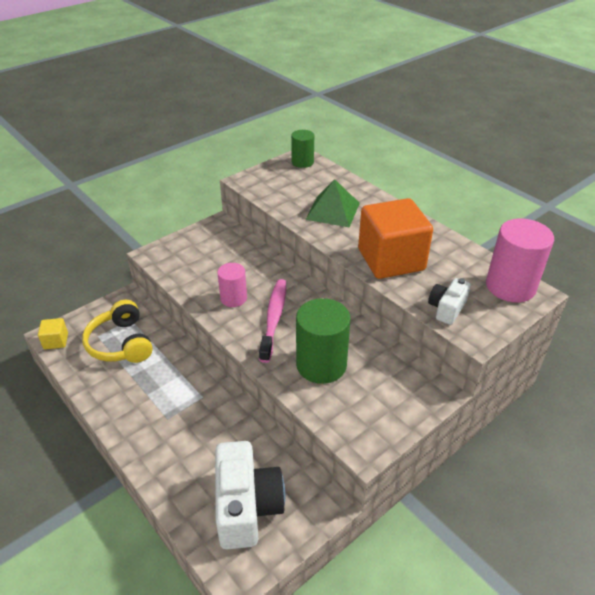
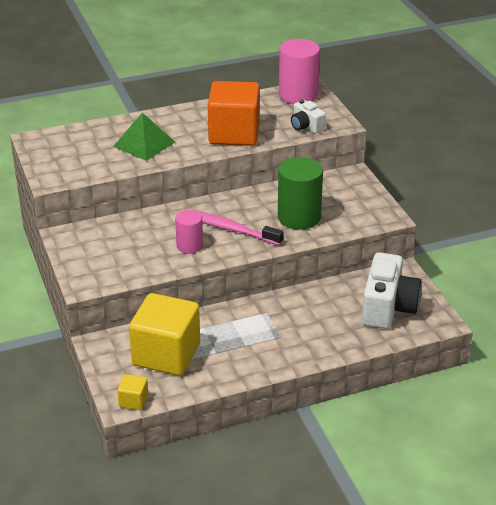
camera: 70 degrees left, 5 degrees down
(121, 343) = (166, 354): yellow headphones -> yellow cube
(247, 506) = (388, 308): white camera -> white camera turned 90 degrees clockwise
(302, 162) = (45, 141): green cylinder -> none

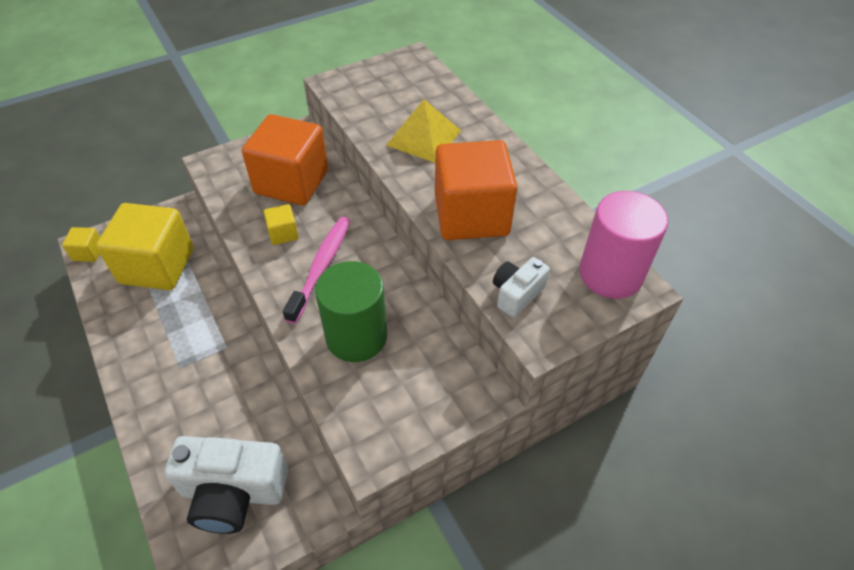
camera: 80 degrees right, 15 degrees up
(129, 240) = (291, 182): none -> orange cube
(144, 144) = (424, 137): green pyramid -> yellow pyramid
(189, 246) = (283, 233): pink cylinder -> yellow cube

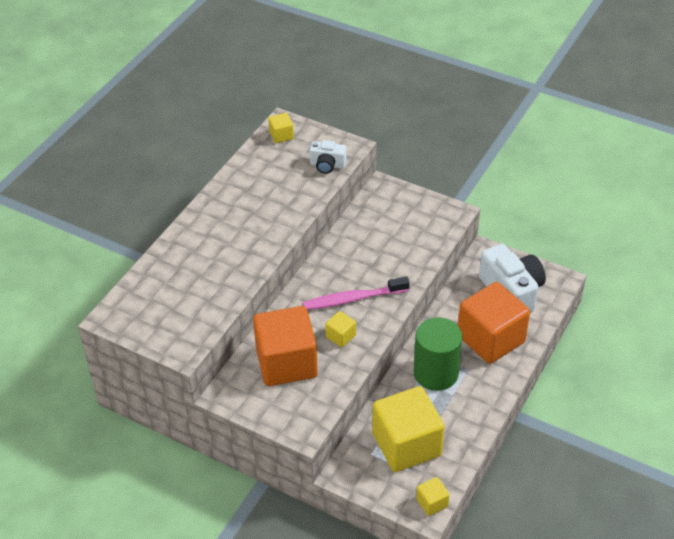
camera: 120 degrees left, 5 degrees down
(356, 336) = (390, 254): green cylinder -> green cylinder (436, 373)
(424, 137) = (216, 262): yellow pyramid -> none
(471, 215) = (278, 206): orange cube -> orange cube (490, 339)
(610, 274) = (281, 135): pink cylinder -> yellow cube

